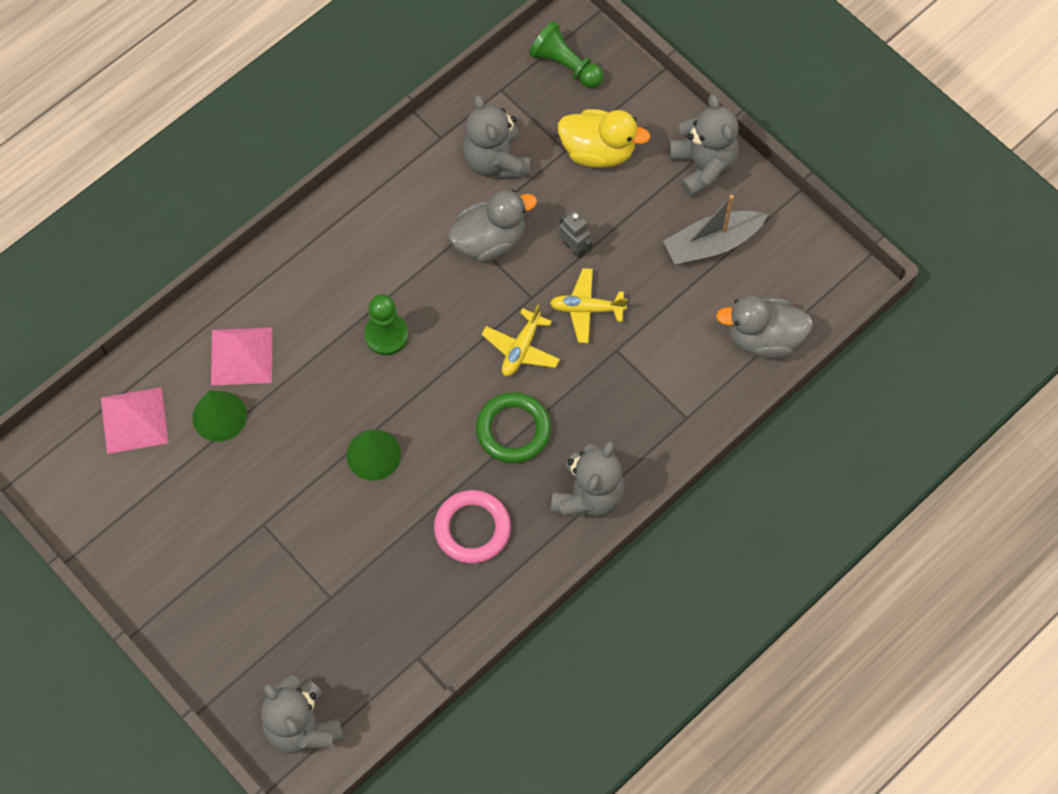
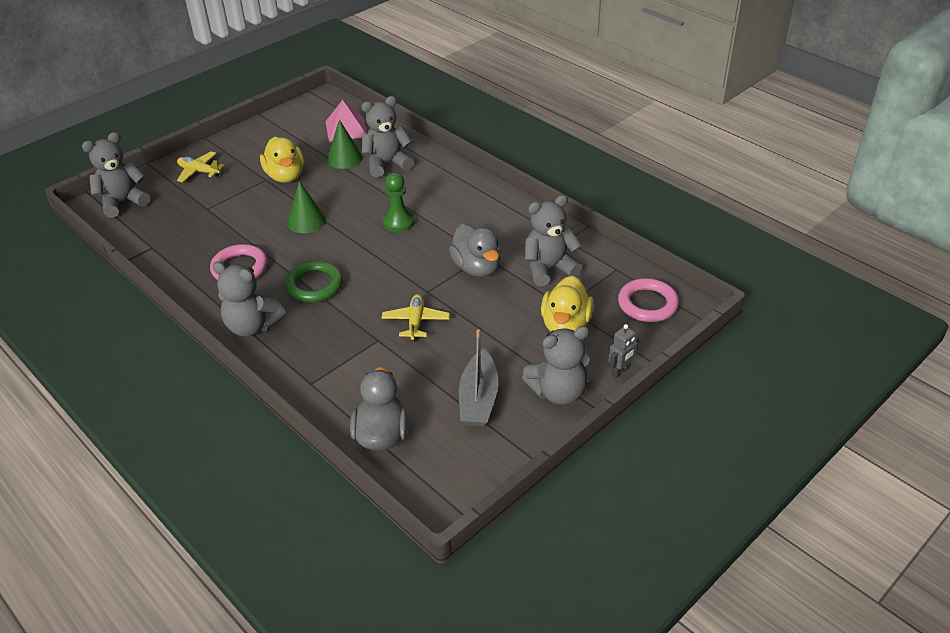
camera: 90 degrees right, 25 degrees down
(241, 356) = (387, 164): pink pyramid -> grey teddy bear
(258, 496) = (285, 176): none -> yellow duck
(521, 349) = (382, 287): yellow plane -> yellow plane (199, 171)
(565, 65) = (647, 304): green pawn -> pink ring
(574, 248) = (472, 313): grey robot -> grey robot (620, 371)
(712, 244) = (478, 399): grey boat -> grey boat turned 150 degrees counterclockwise

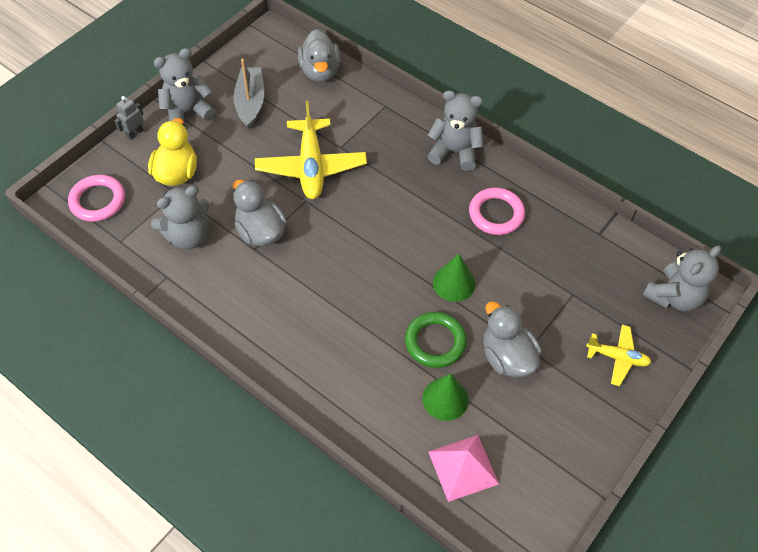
camera: 170 degrees right, 15 degrees up
(285, 176) = (507, 357): yellow duck -> grey duck
(314, 285) = (415, 199): green ring -> green ring (435, 342)
(387, 164) = (388, 392): grey teddy bear -> none
(398, 222) = (352, 289): green pawn -> none
(416, 322) = (311, 167): yellow plane -> yellow plane, size x1.83

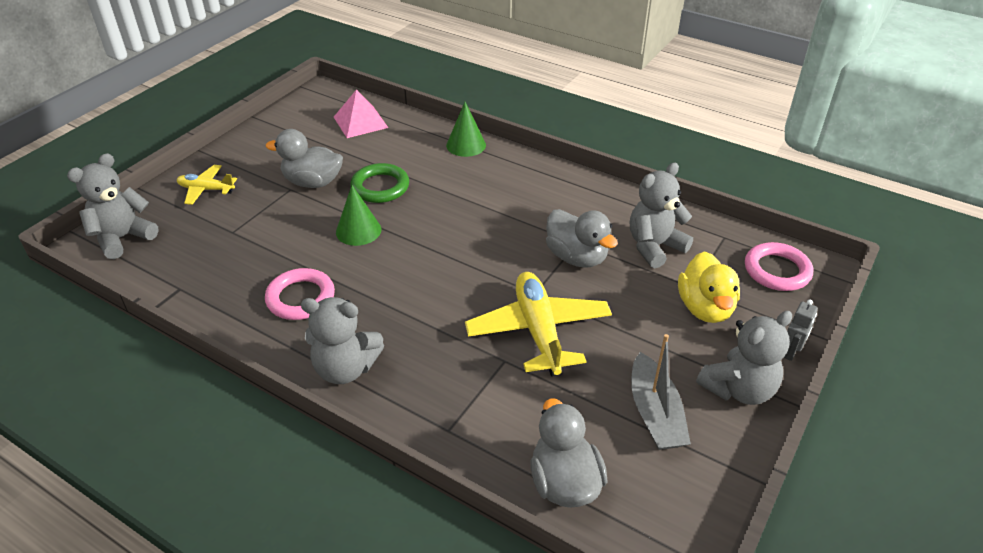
camera: 175 degrees right, 15 degrees down
(445, 399) = (372, 154): green cone -> green cone (466, 145)
(507, 357) = (313, 182): grey duck -> grey duck turned 135 degrees clockwise

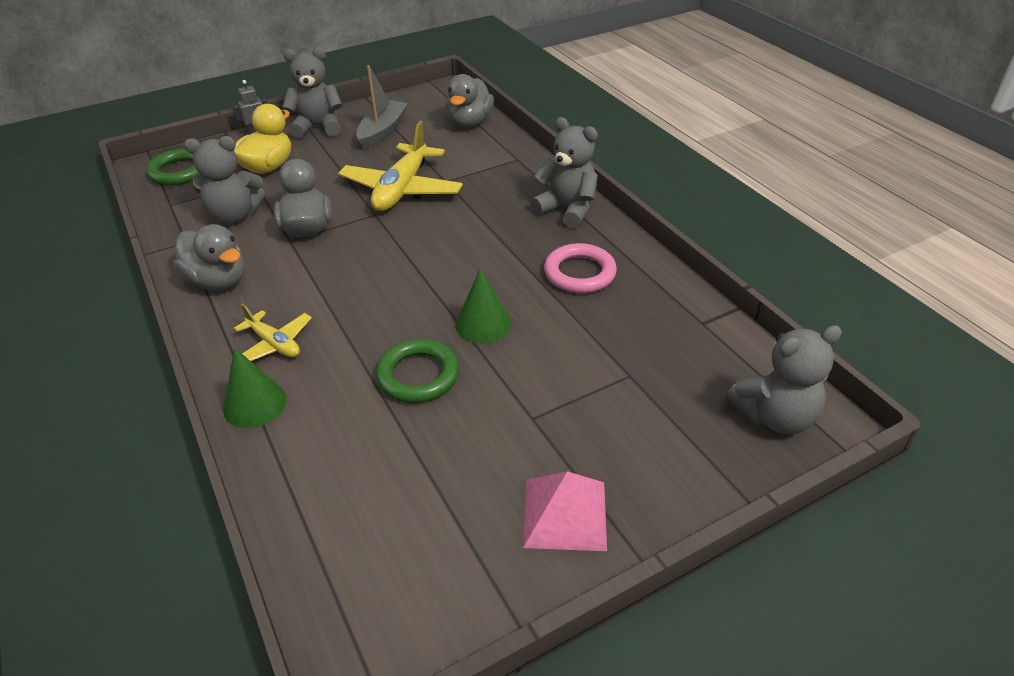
camera: 150 degrees left, 0 degrees up
(206, 189) = (651, 463): yellow plane -> yellow plane (274, 344)
(313, 182) = (497, 417): grey duck -> grey duck (218, 281)
(360, 122) = (352, 524): pink pyramid -> pink pyramid (565, 513)
(777, 271) = (179, 171): pink ring -> green ring

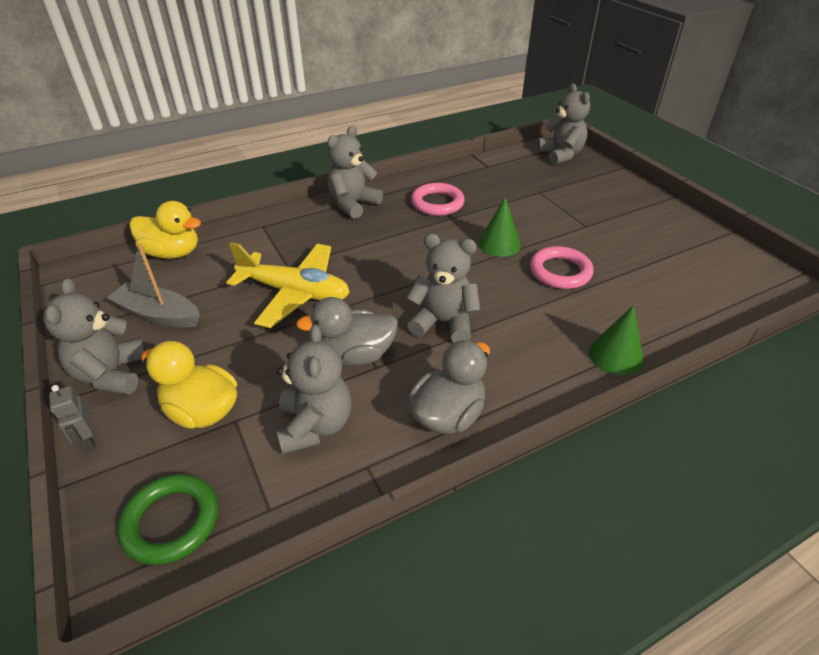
camera: 90 degrees left, 0 degrees up
(274, 344) = (541, 354): yellow plane -> none
(340, 278) = (443, 322): none -> grey teddy bear
(418, 375) = (560, 272): green ring -> pink ring
(469, 122) = (172, 253): grey duck -> yellow duck
(565, 513) = (654, 217): pink pyramid -> none

